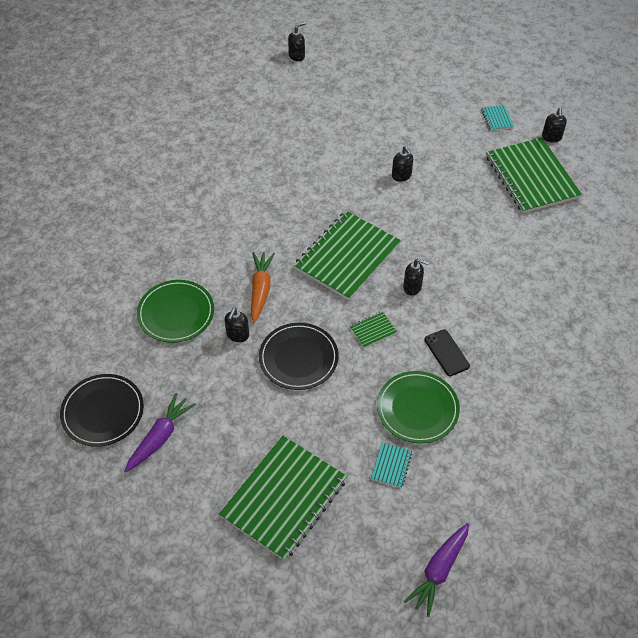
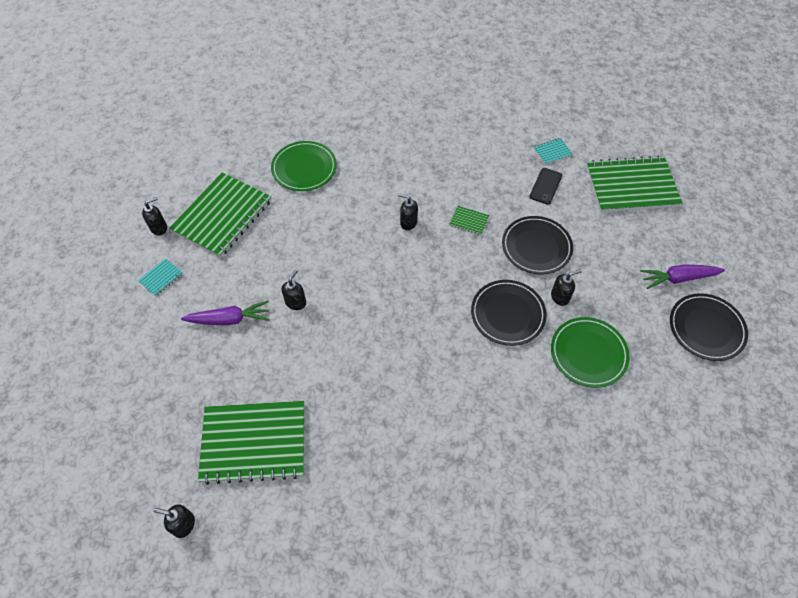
camera: 130 degrees left, 5 degrees up
(260, 289) = (507, 314): orange carrot -> black plate
(347, 256) = (420, 280): green notebook -> green notebook (254, 442)
(412, 287) = (408, 222): black soap dispenser -> black soap dispenser turned 45 degrees counterclockwise
(417, 409) = (501, 162): green plate -> green plate (304, 168)
(439, 571) = (585, 99): purple carrot -> purple carrot (230, 319)
(446, 353) = (444, 172): black phone -> black phone (545, 186)

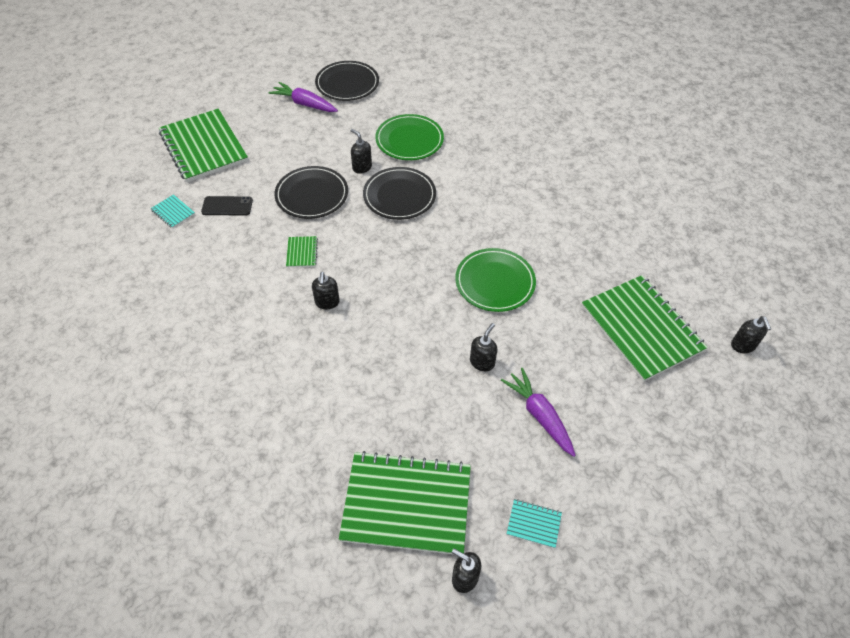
camera: 115 degrees left, 5 degrees down
(296, 302) = (482, 362): black soap dispenser -> black soap dispenser turned 120 degrees clockwise
(304, 168) = (285, 444): green plate -> green plate (495, 282)
(678, 278) = (304, 104): purple carrot -> purple carrot turned 150 degrees clockwise

